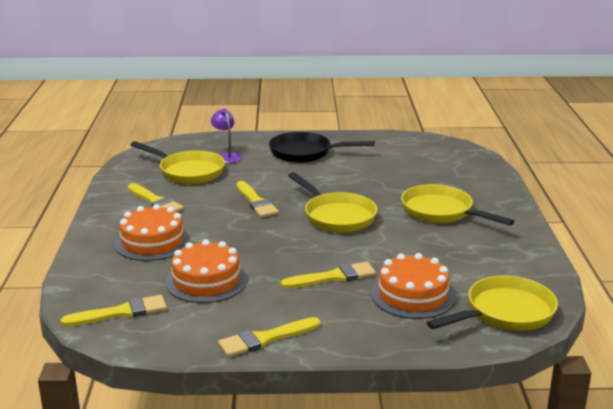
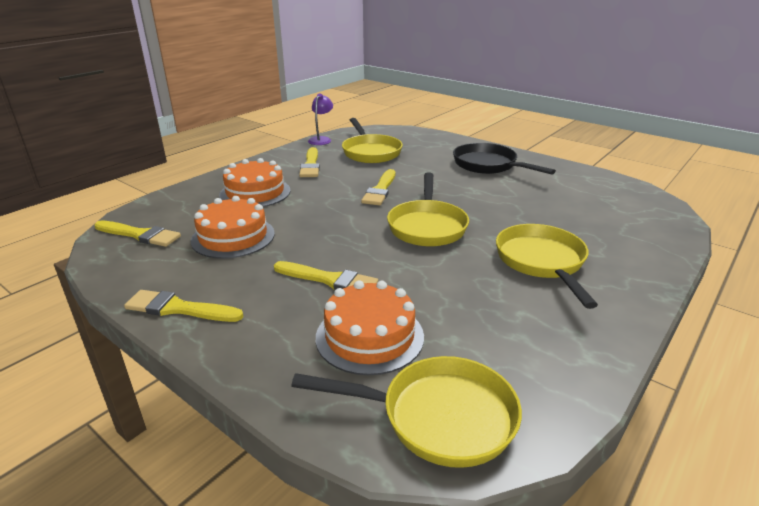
camera: 40 degrees right, 5 degrees up
(226, 156) = (418, 149): purple lamp -> purple lamp (321, 139)

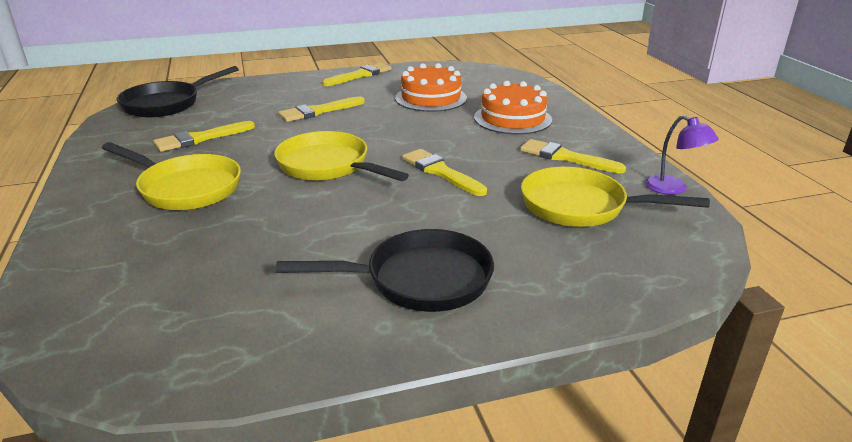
camera: 125 degrees right, 0 degrees up
(140, 235) = (477, 76): yellow brush -> yellow brush (200, 138)
(369, 336) = (245, 106): orange cake -> none
(439, 417) = (166, 104): yellow pan -> black pan

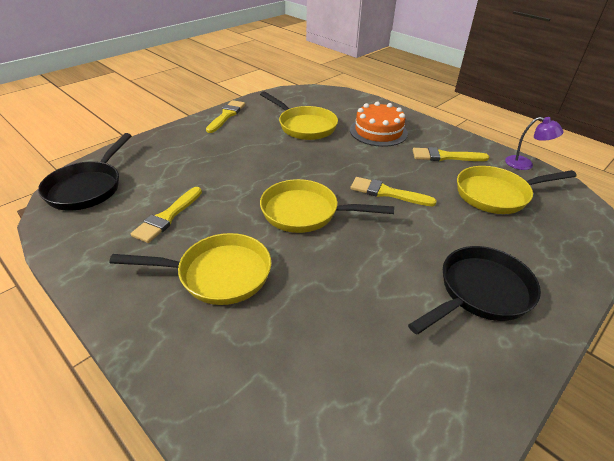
camera: 30 degrees left, 10 degrees up
(318, 111) = (235, 160): yellow brush -> none
(431, 98) = (304, 126): orange cake -> yellow pan

